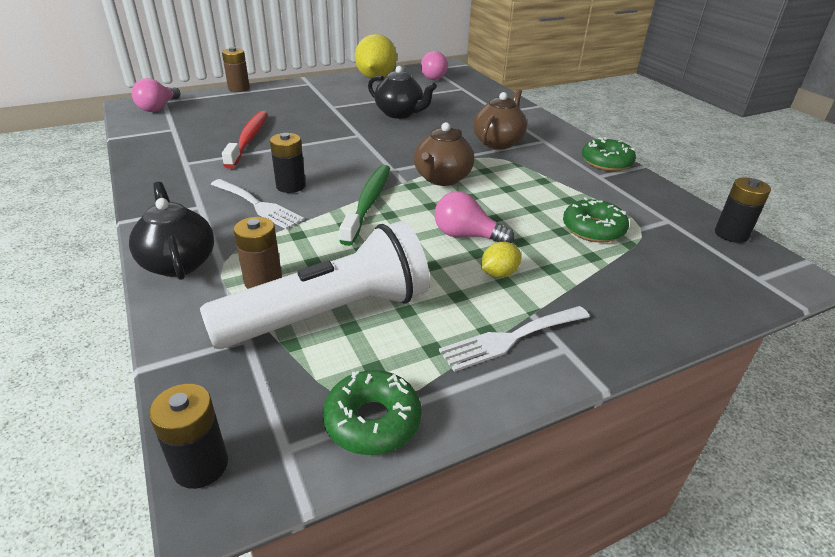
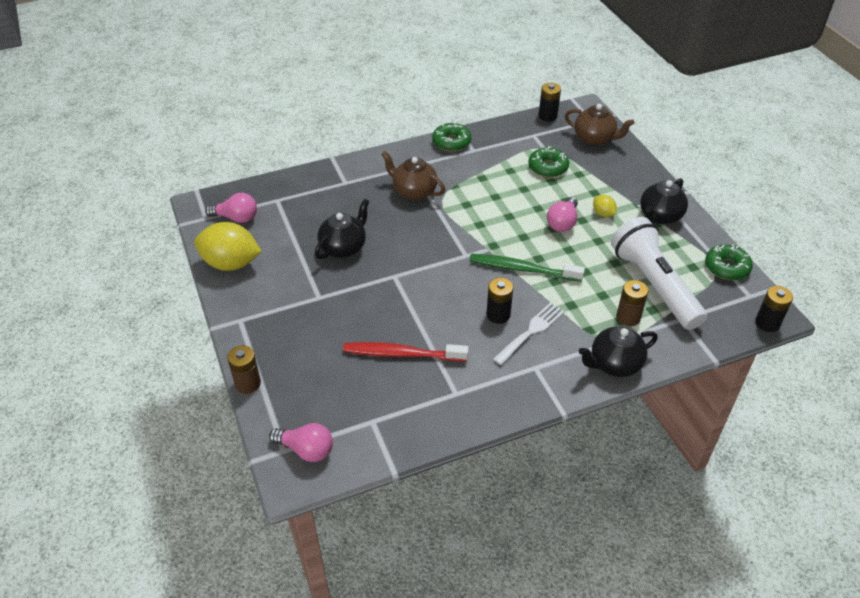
camera: 85 degrees left, 10 degrees up
(442, 179) = (481, 228): brown teapot -> brown teapot (594, 139)
(510, 338) = (659, 216): white fork -> black teapot

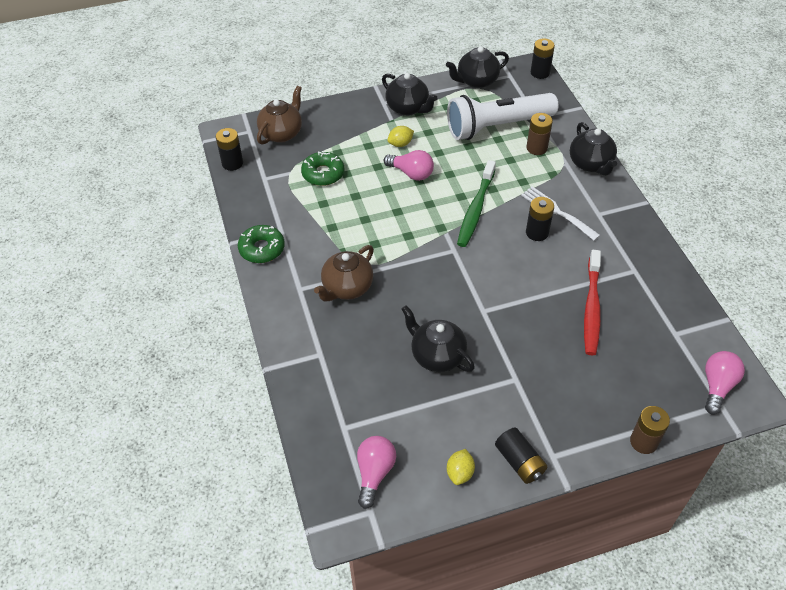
camera: 85 degrees left, 5 degrees up
(231, 263) = (460, 473): yellow lemon -> yellow lemon, size x0.47
(237, 298) = (519, 462): none -> black battery
(726, 267) = (476, 81): green donut -> black teapot

